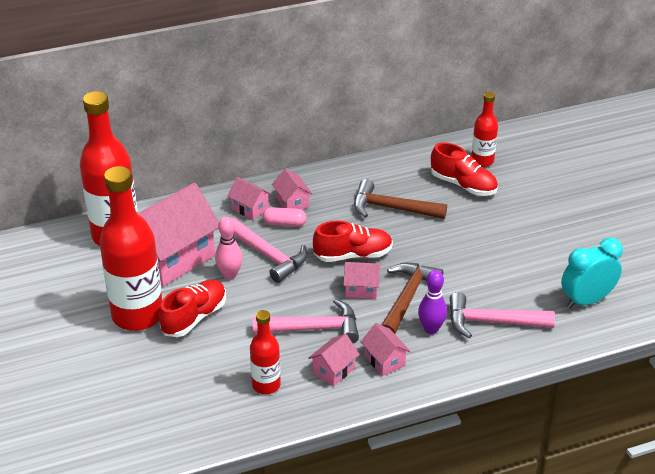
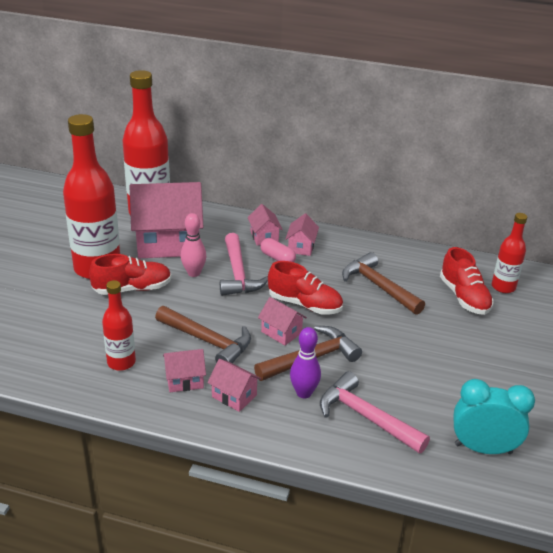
camera: 35 degrees right, 5 degrees down
(313, 328) = (208, 341): pink hammer -> brown hammer
(384, 360) = (234, 396): pink house -> pink house turned 60 degrees counterclockwise

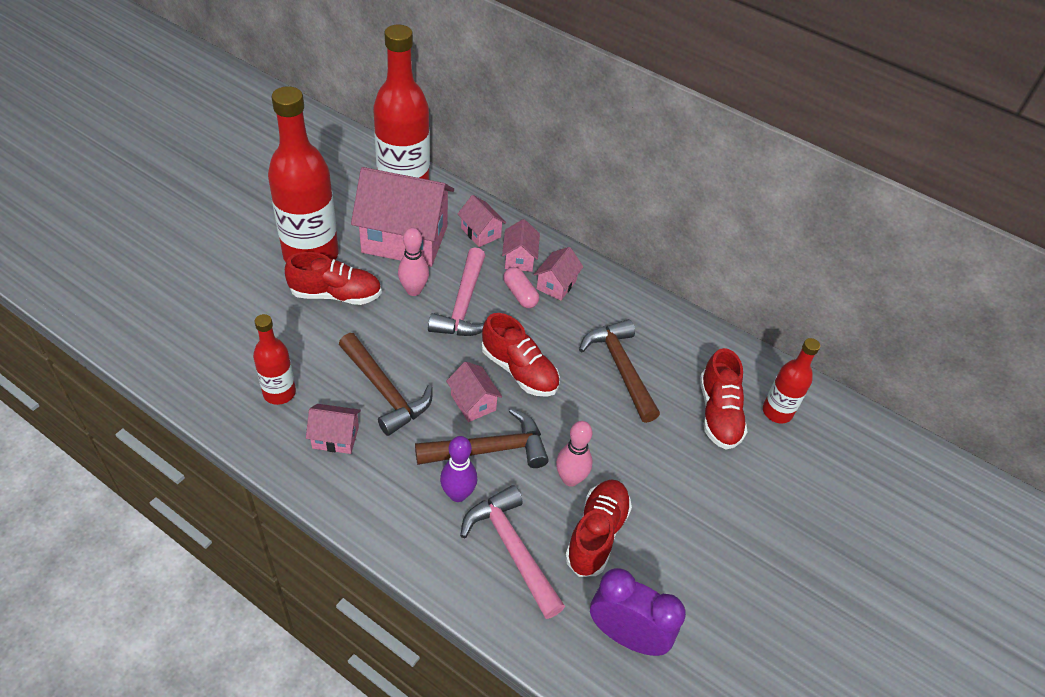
camera: 15 degrees right, 15 degrees up
(234, 396) = (379, 474): pink house -> pink house (481, 232)
(383, 362) = (570, 479): none -> pink bowling pin
(423, 391) = (596, 534): none -> red shoe
(483, 448) = (626, 635): turquoise clock -> purple clock

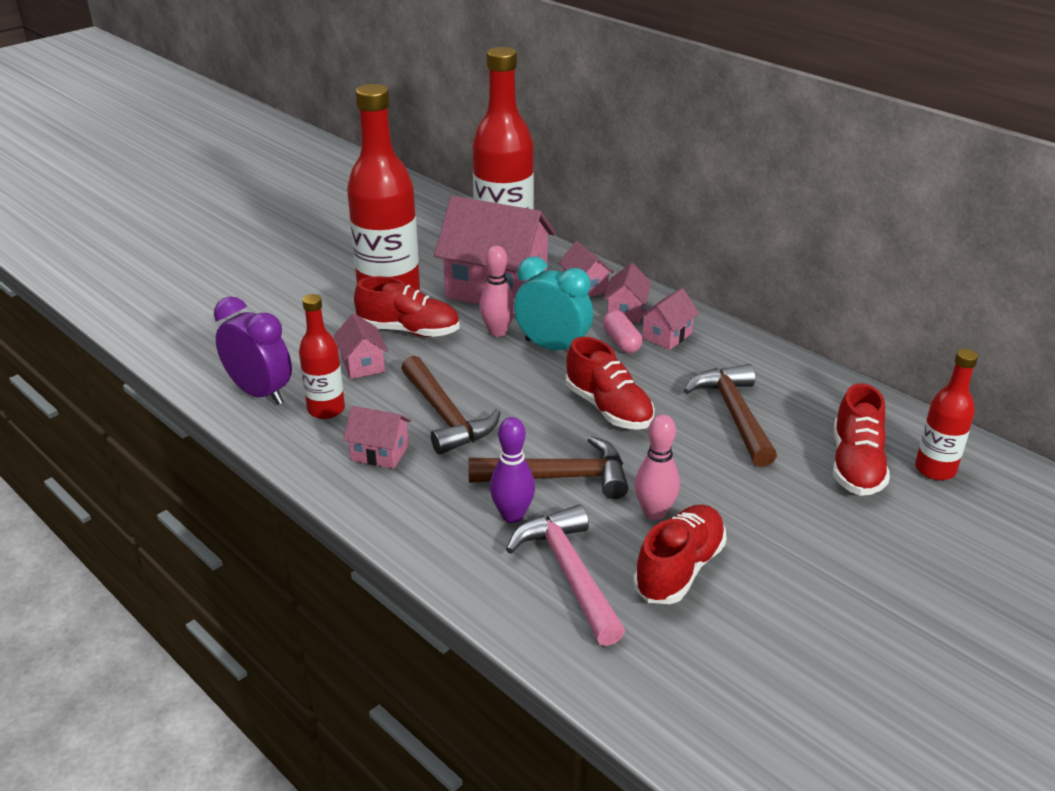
camera: 15 degrees right, 15 degrees down
(463, 305) = (552, 347): pink hammer -> turquoise clock
(473, 402) = (547, 433): pink house -> pink house (362, 364)
(626, 635) = (703, 674): purple clock -> purple clock (260, 393)

